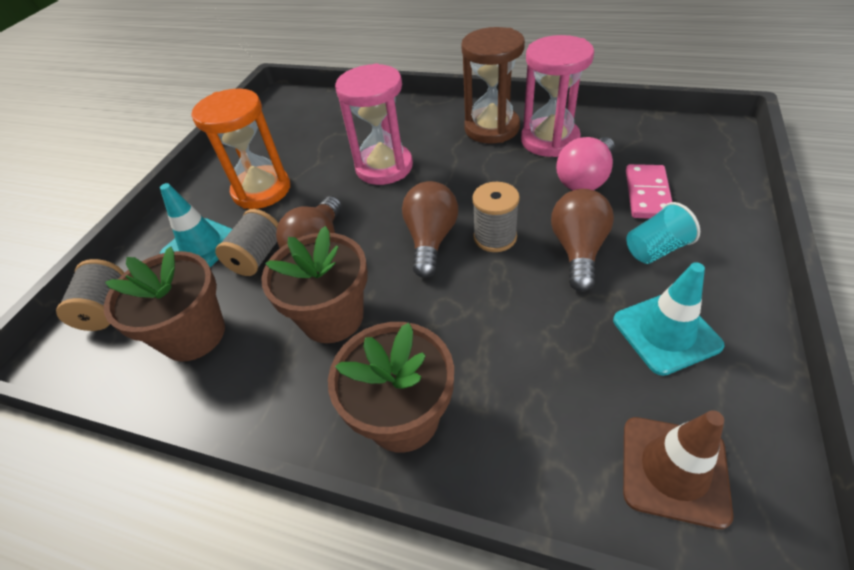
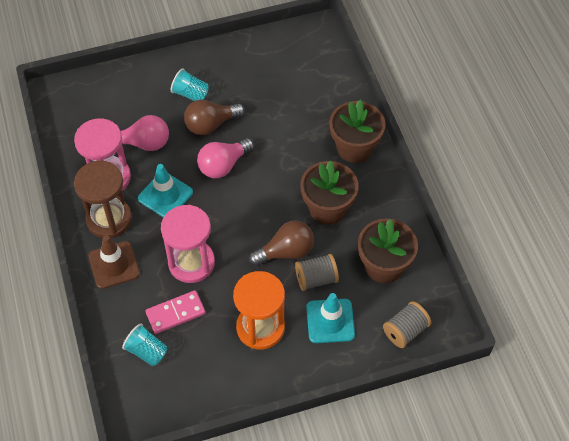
camera: 130 degrees left, 10 degrees up
(327, 116) = (147, 351): none -> turquoise cup
(431, 239) = (244, 195): brown light bulb -> none
(495, 237) = (223, 165): grey spool -> pink light bulb
(647, 194) = (144, 110): pink domino -> pink domino (175, 313)
(666, 332) = (245, 76): turquoise traffic cone -> turquoise traffic cone (165, 195)
(674, 470) = (311, 58): brown traffic cone -> brown traffic cone (114, 265)

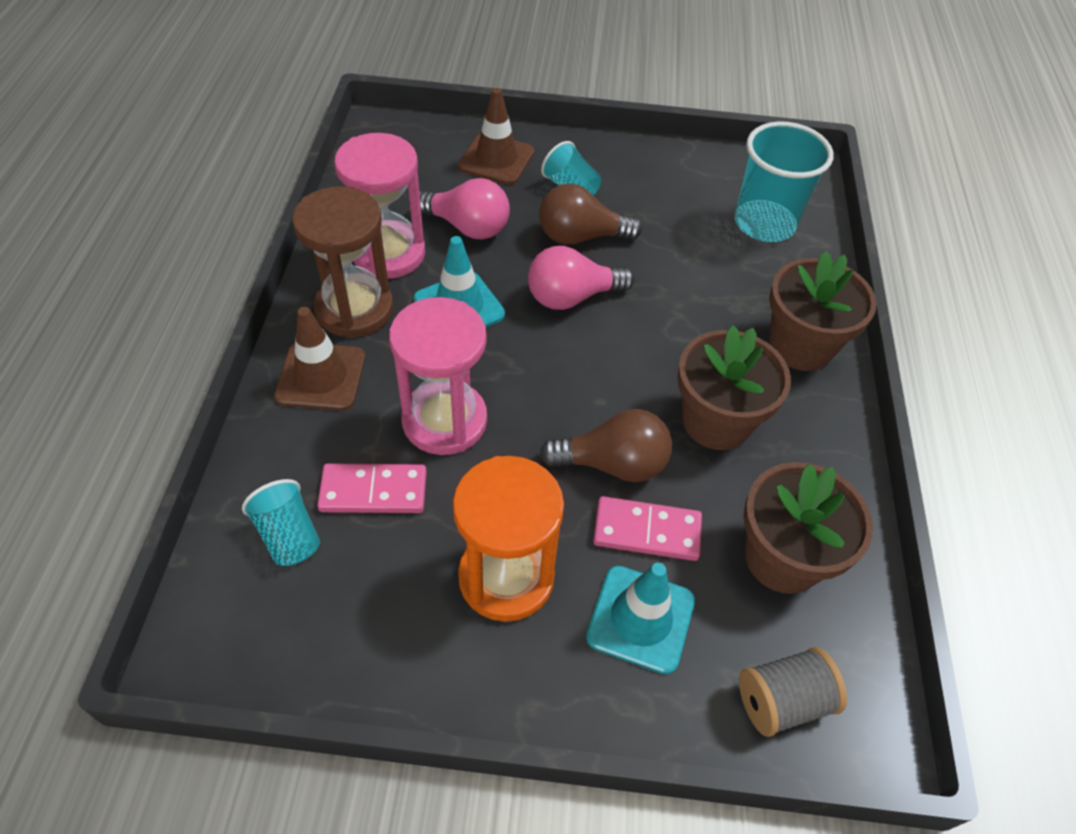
camera: 20 degrees right, 5 degrees down
(137, 90) = (496, 159): none -> brown traffic cone
(309, 76) = (764, 224): none -> turquoise cup
(316, 279) = (647, 531): grey spool -> pink domino

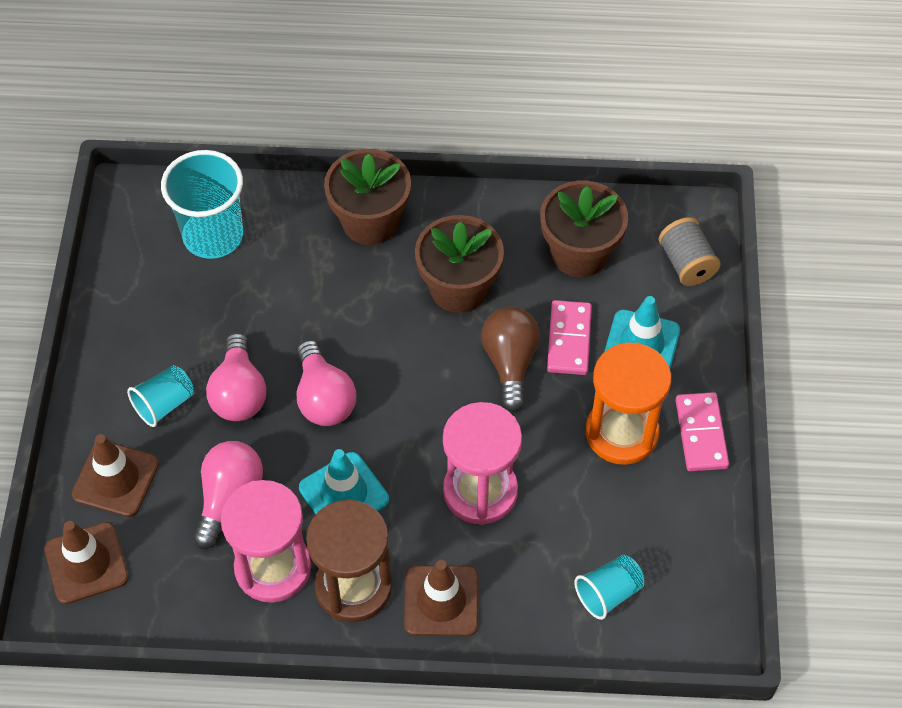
camera: 90 degrees left, 5 degrees up
(373, 491) = (559, 536): pink domino -> pink domino (701, 434)
(418, 143) = (86, 563): none -> brown traffic cone
(580, 237) = (239, 393): brown light bulb -> pink light bulb

